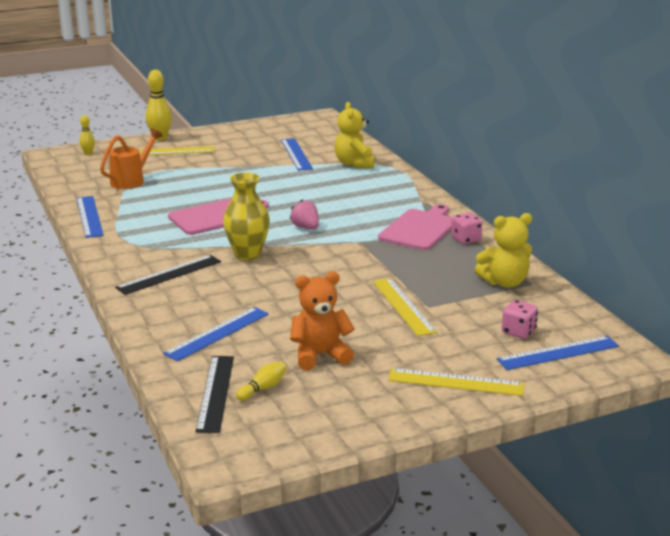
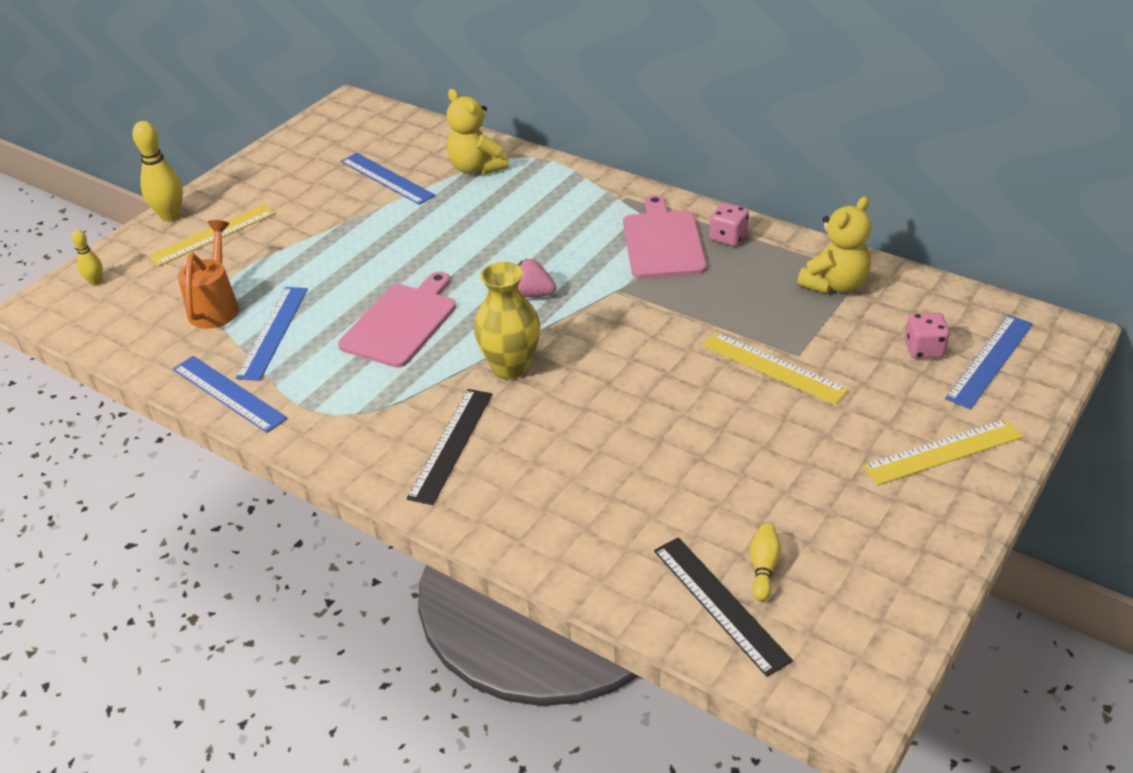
camera: 30 degrees left, 15 degrees up
(217, 333) = (618, 511): blue ruler -> blue ruler (273, 332)
(320, 355) = (768, 485): orange teddy bear -> none

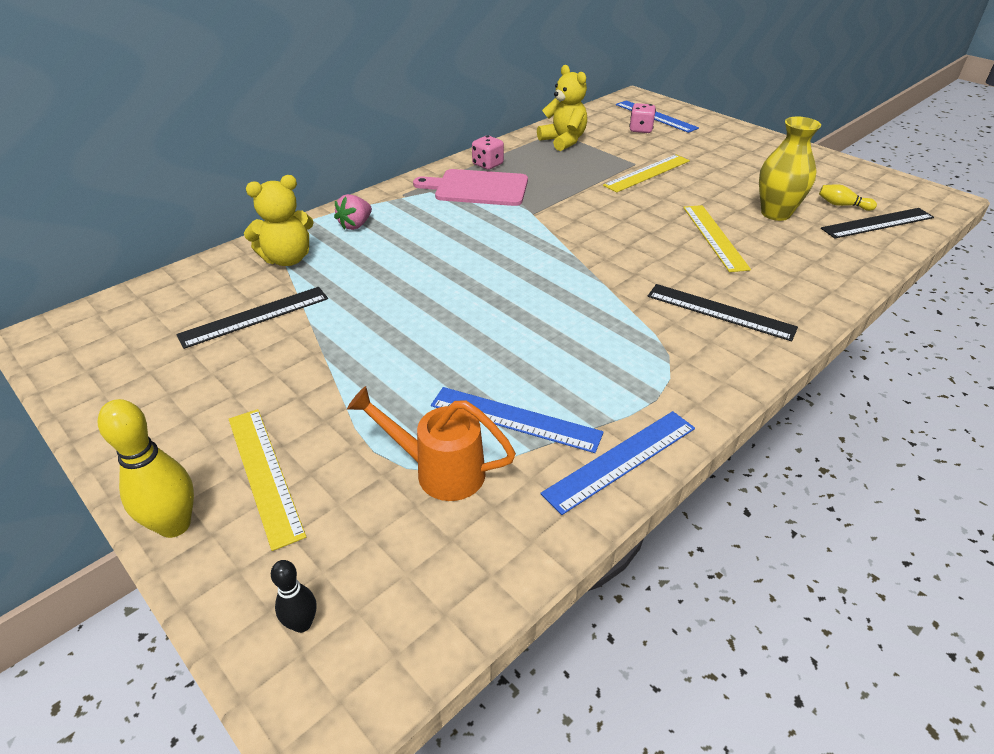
camera: 80 degrees left, 0 degrees up
(96, 282) = (302, 623): yellow bowling pin -> black bowling pin
(387, 178) = (255, 316): blue ruler -> black ruler
(401, 322) = (533, 326): pink cutting board -> none
(511, 367) = (621, 272): yellow vase -> yellow vase (775, 213)
(532, 294) = (520, 251): pink strawberry -> pink strawberry (355, 225)
(943, 452) = (735, 141): yellow ruler -> yellow ruler (714, 237)

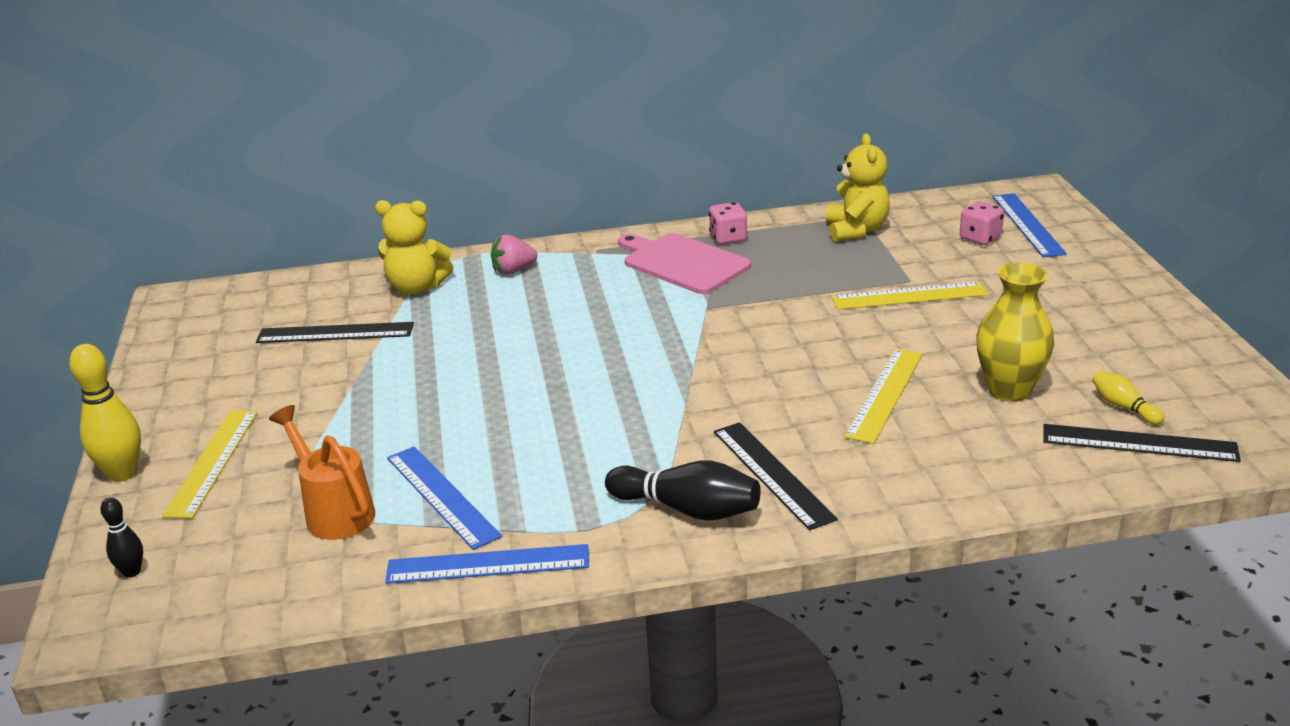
camera: 35 degrees right, 10 degrees down
(701, 357) = (687, 509): none -> black bowling pin

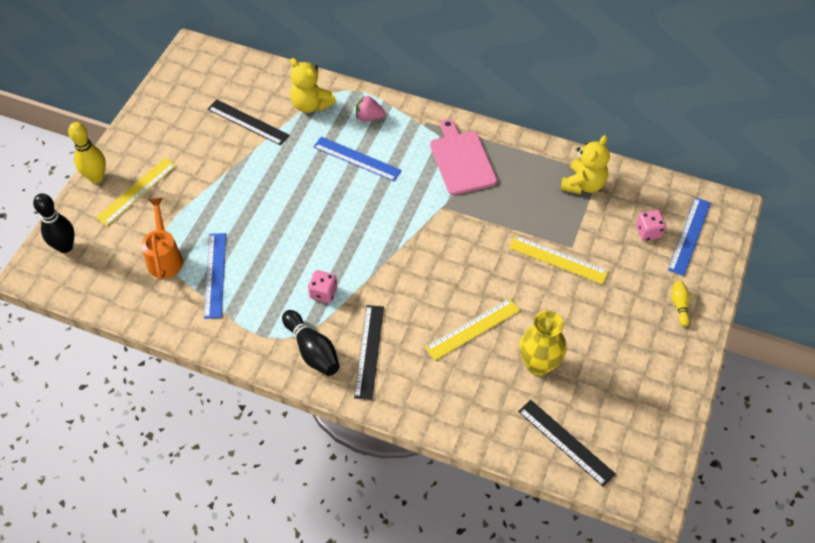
camera: 30 degrees right, 25 degrees up
(132, 572) = (65, 247): black bowling pin -> black bowling pin, size x1.81
(488, 564) = (203, 331): blue ruler -> blue ruler (357, 159)
(728, 238) = (504, 151): pink dice -> pink dice (323, 293)
(1123, 407) = (585, 413): yellow bowling pin -> yellow bowling pin (679, 305)

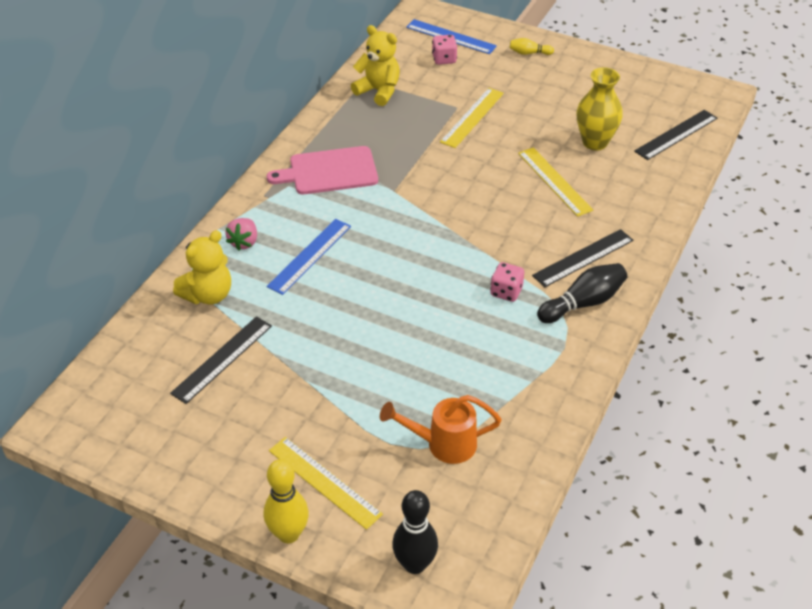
camera: 85 degrees left, 10 degrees down
(215, 275) = (475, 390): blue ruler -> none
(369, 351) = (583, 258): black ruler -> black ruler turned 45 degrees counterclockwise

